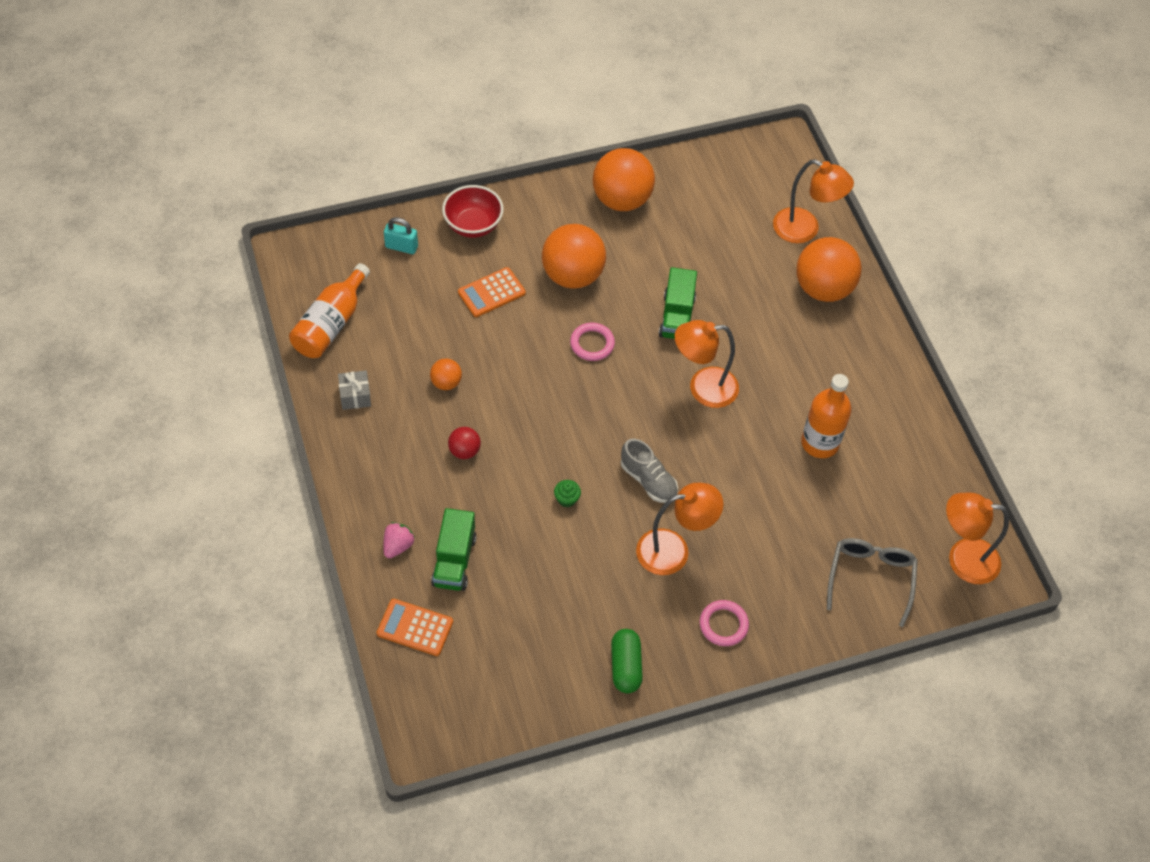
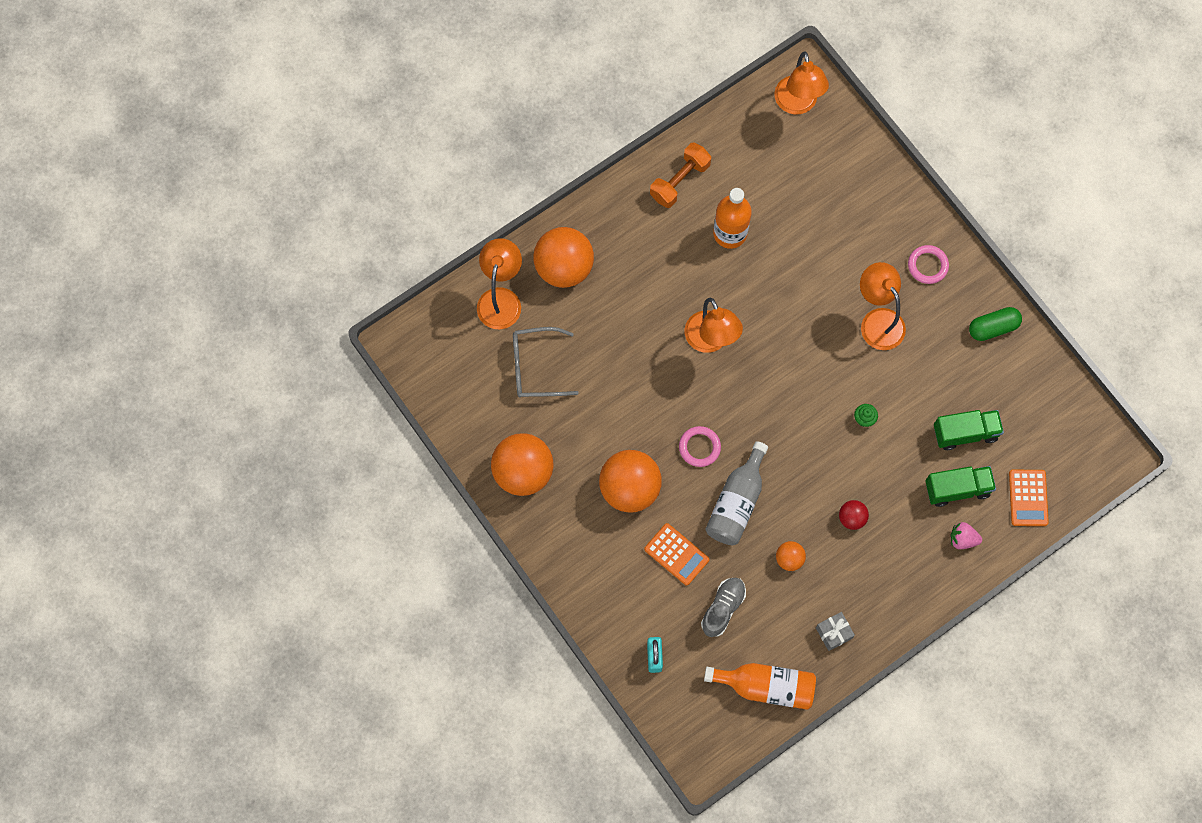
camera: 105 degrees left, 15 degrees up
(473, 225) = (604, 599): red bowl -> none
(522, 357) = (737, 502): none -> grey bottle
(648, 480) = (820, 359): grey shoe -> grey shoe (723, 608)
(676, 317) = (642, 384): green truck -> green truck (965, 433)
(870, 578) = (842, 167): grey glasses -> grey glasses (536, 367)
(894, 416) = (680, 181): none -> orange dumbbell

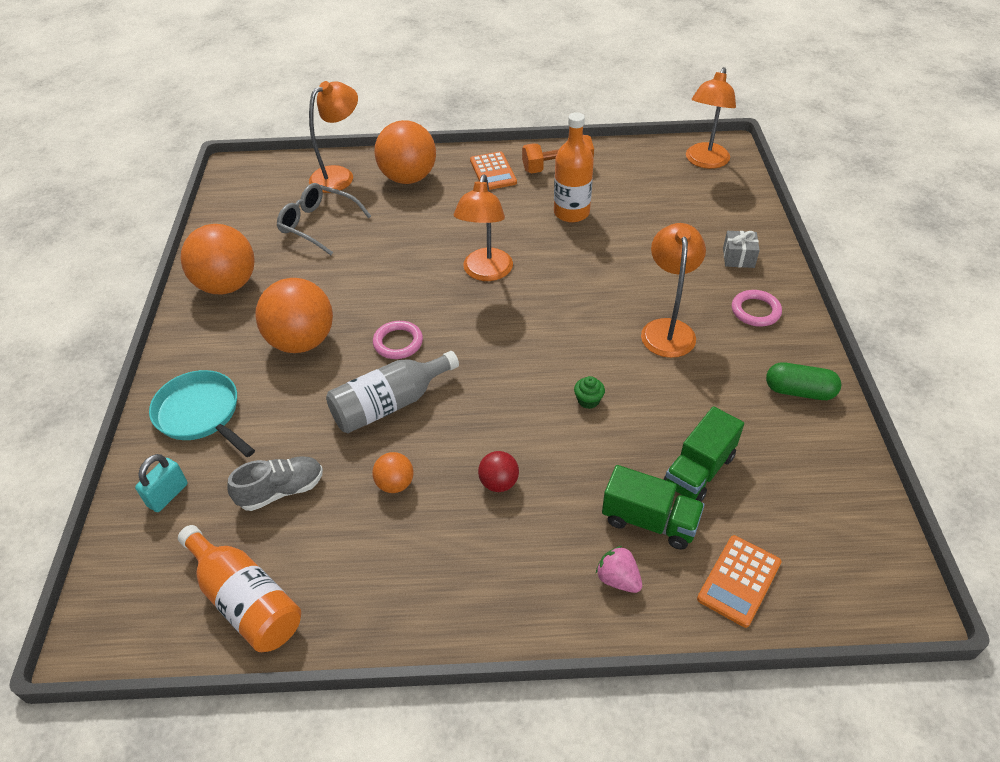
camera: 35 degrees right, 25 degrees down
(616, 589) = (201, 414): none -> turquoise pan
(676, 554) = (287, 416): orange calculator -> orange calculator (493, 172)
(833, 633) = (375, 590): grey gift -> grey gift (738, 258)
(965, 433) = (699, 470): green truck -> green truck turned 105 degrees clockwise

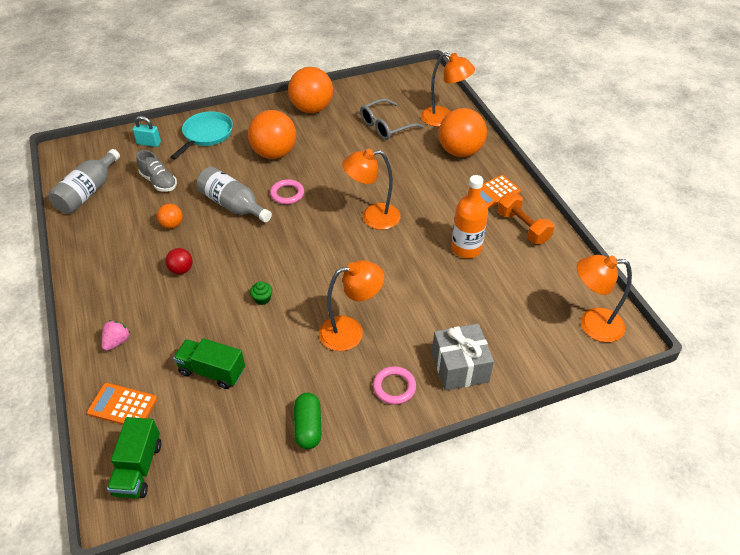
camera: 70 degrees right, 0 degrees up
(246, 600) = (88, 192): orange bottle -> grey bottle
(318, 225) = (386, 126): grey glasses -> grey glasses turned 135 degrees counterclockwise
(649, 521) = (164, 350): green truck -> green truck (138, 468)
(738, 258) = (460, 367): grey gift -> grey gift, size x1.76

